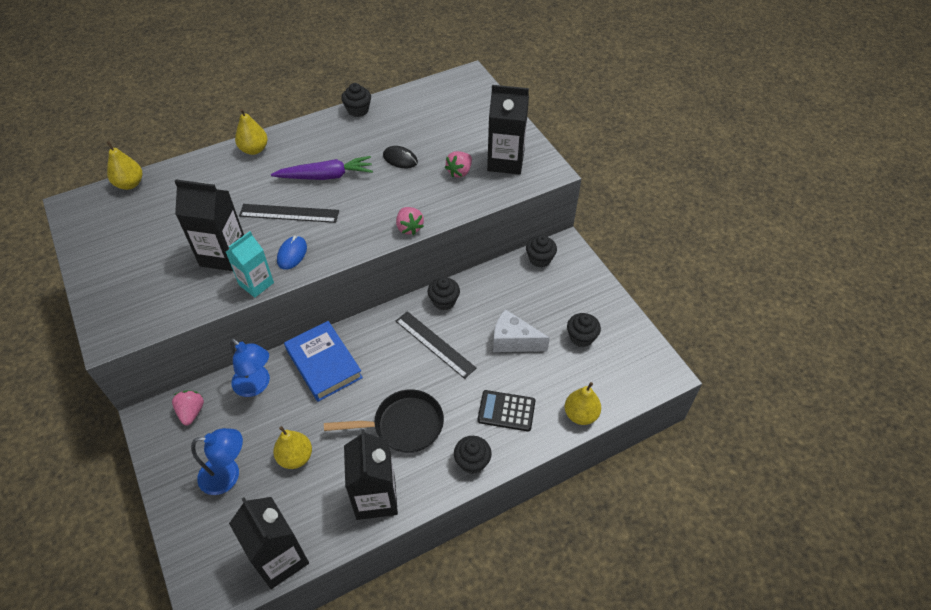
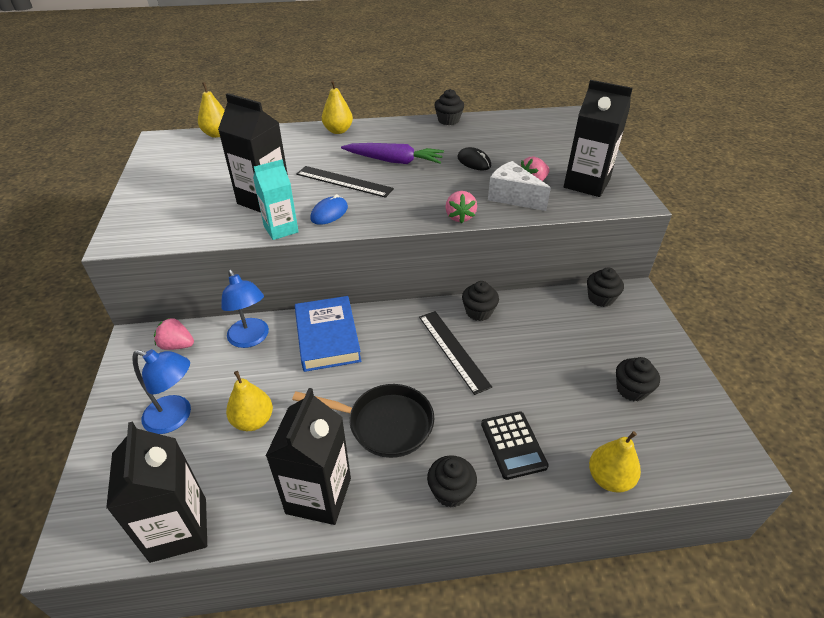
camera: 20 degrees right, 10 degrees down
(191, 412) = (177, 345): pink strawberry -> pink strawberry turned 90 degrees counterclockwise
(506, 411) = (513, 445): black calculator -> black calculator turned 135 degrees counterclockwise
(513, 341) = (545, 371): white cheese -> white cheese (512, 197)

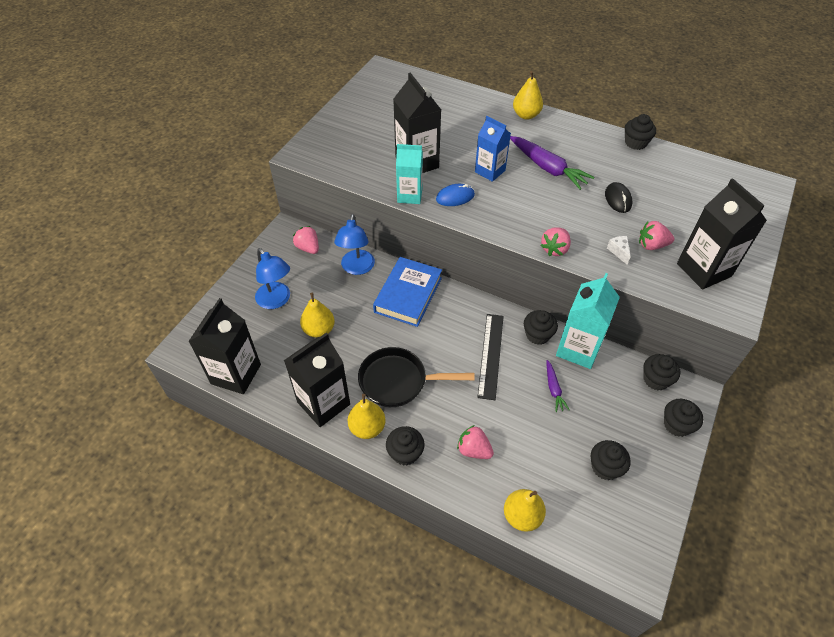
camera: 35 degrees right, 10 degrees up
(217, 134) = (427, 80): yellow pear -> yellow pear (367, 428)
(344, 181) = (490, 171): black ruler -> blue carton
(384, 424) = (398, 381): black pan -> black pan turned 135 degrees clockwise
(512, 197) = (618, 251): white cheese -> white cheese, size x0.49
(513, 445) = (474, 450): black calculator -> pink strawberry
(521, 306) = (578, 349): none -> turquoise carton
(532, 349) = (553, 389): none -> purple carrot
(647, 324) = (677, 425): none -> black cupcake

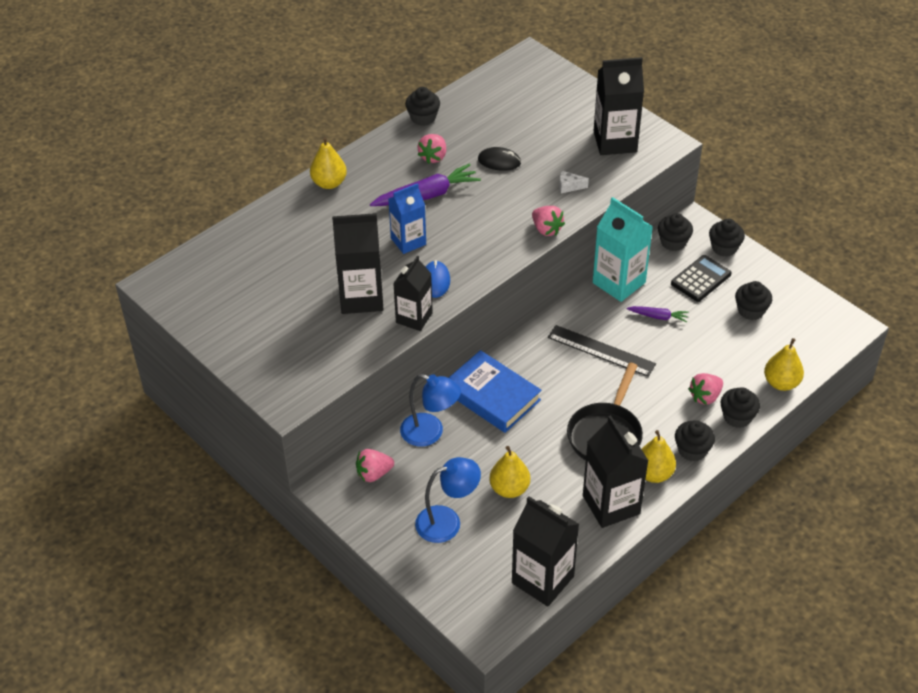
camera: 70 degrees left, 5 degrees down
(409, 195) = (414, 318): turquoise carton -> black carton
(537, 335) = (590, 306): black cupcake -> black cupcake (737, 417)
(622, 413) = (701, 279): none -> black calculator
(652, 245) = (571, 162): pink strawberry -> pink strawberry (433, 157)

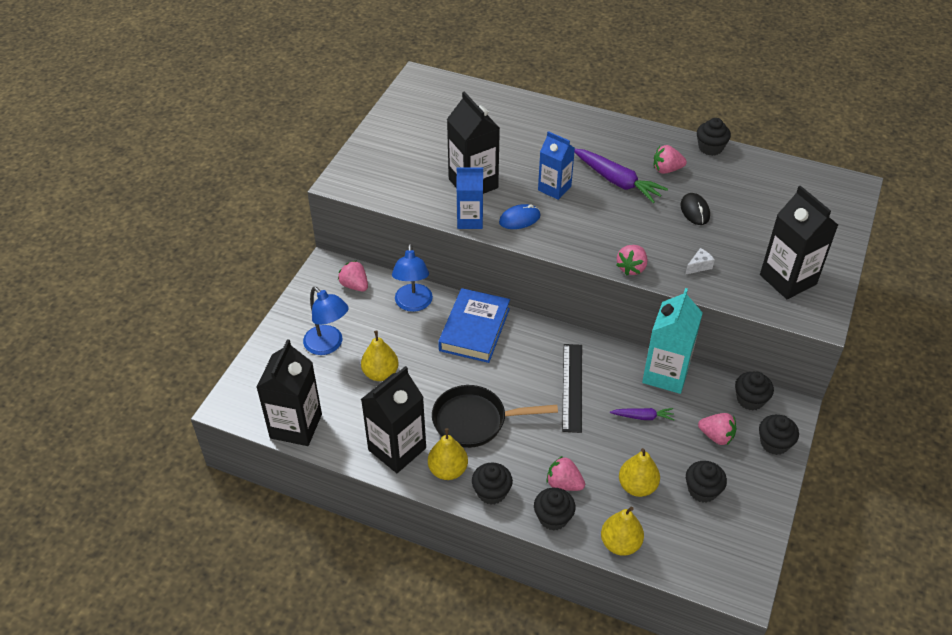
camera: 65 degrees right, 0 degrees up
(329, 183) = (588, 123): yellow pear -> yellow pear (637, 486)
(414, 318) = (470, 220): black carton -> blue carton
(569, 187) = (699, 266): white cheese -> white cheese turned 75 degrees clockwise
(658, 316) = (643, 417): purple carrot -> purple carrot turned 75 degrees counterclockwise
(701, 279) = (716, 436): black calculator -> pink strawberry

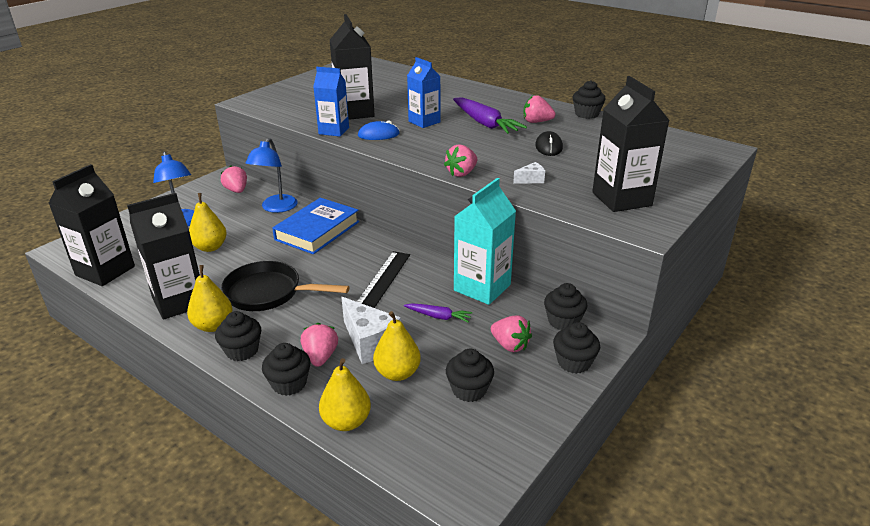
camera: 15 degrees right, 15 degrees down
(564, 484) = (320, 357): pink strawberry -> pink strawberry turned 45 degrees clockwise
(597, 459) = (369, 342): none -> white cheese

